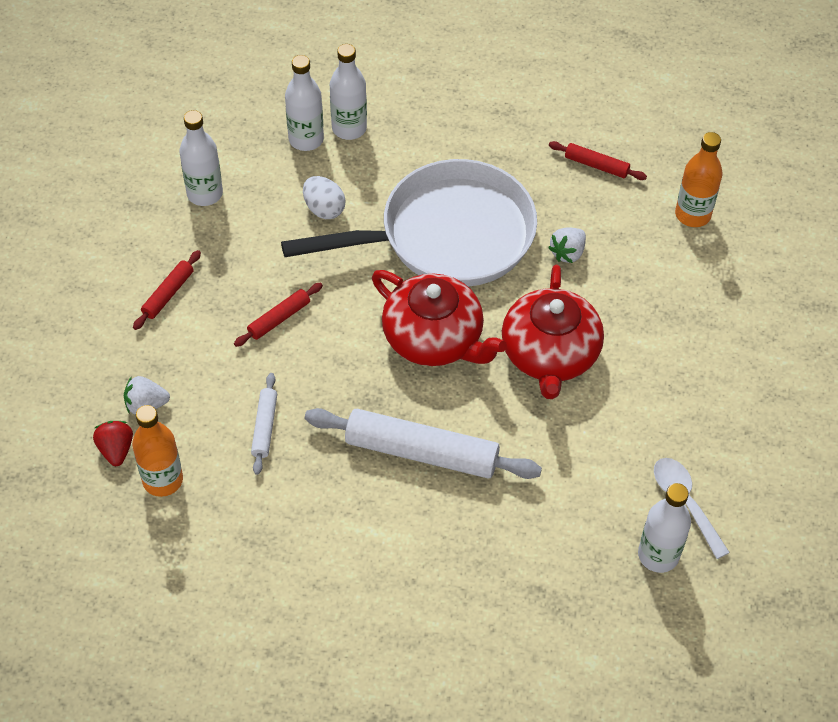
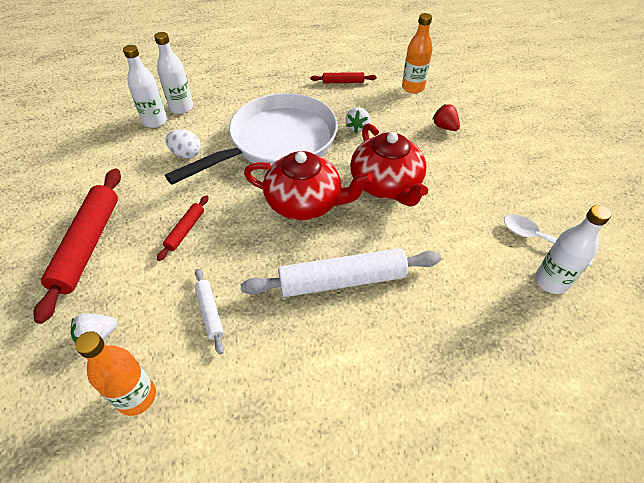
camera: 25 degrees left, 5 degrees down
(116, 450) = (81, 388): red strawberry -> red strawberry (444, 127)
(168, 294) = (88, 245): red rolling pin -> red rolling pin, size x2.06
(205, 194) = (94, 172): white bottle -> none

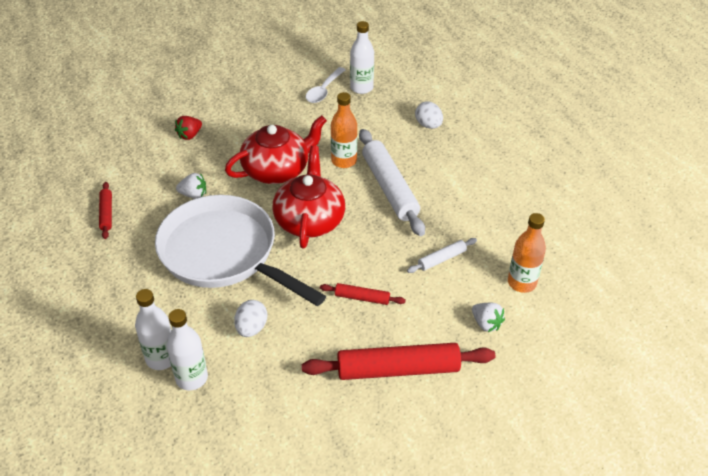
camera: 100 degrees left, 5 degrees down
(413, 88) = (120, 158): orange bottle -> orange bottle (344, 161)
(470, 351) = (428, 125): none -> white egg

